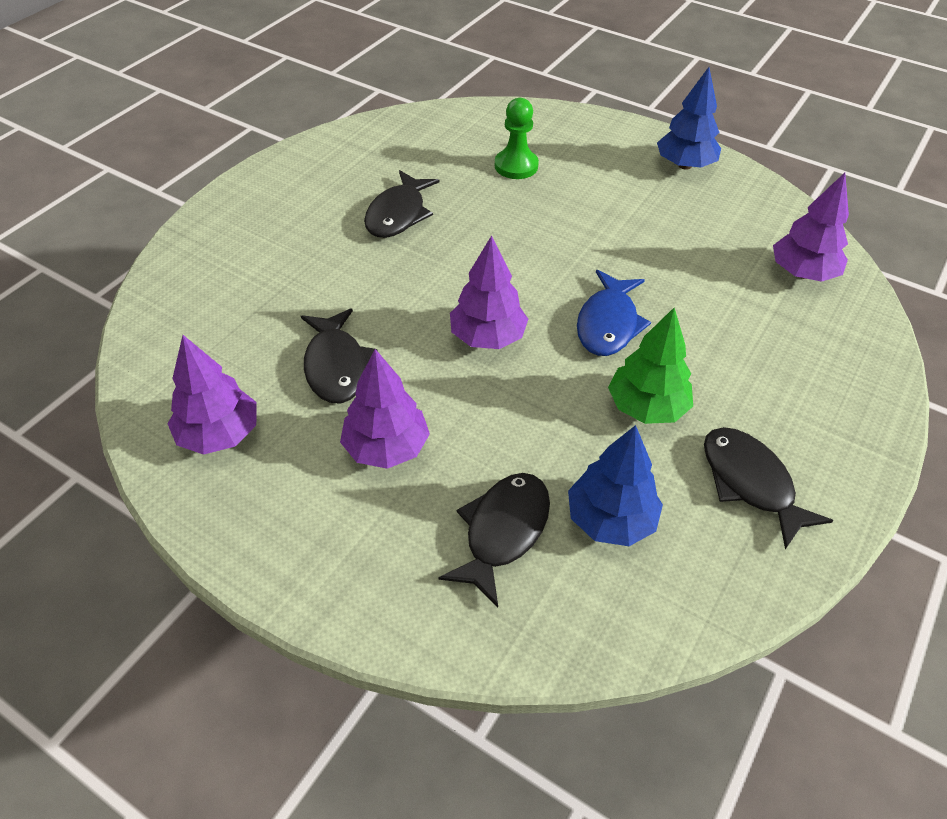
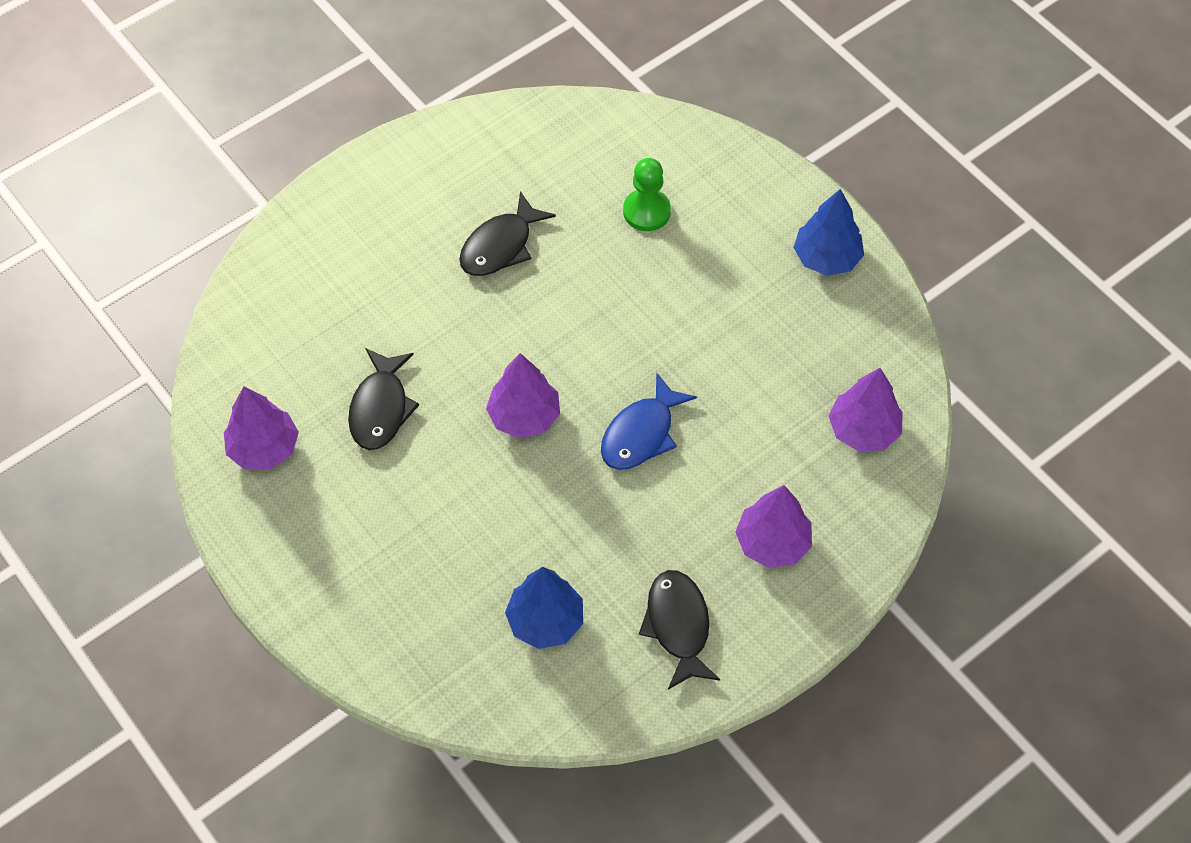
camera: 20 degrees right, 10 degrees up
(386, 448) = (393, 502): purple tree -> purple tree (772, 543)
(503, 532) = (455, 604): black fish -> none
(647, 407) = (630, 530): green tree -> none

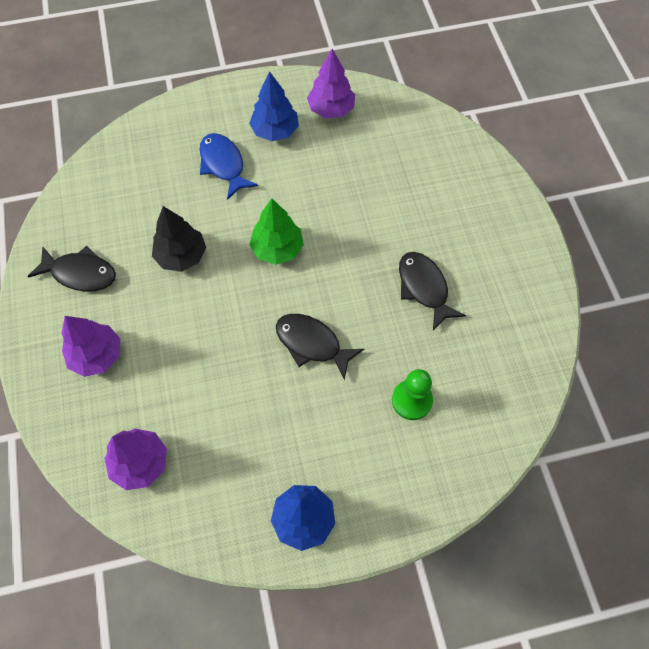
camera: 115 degrees right, 5 degrees up
(380, 408) = (327, 174): black fish -> black fish (312, 344)
(524, 416) = (277, 249): purple tree -> green tree
(545, 621) = (131, 205): blue tree -> blue tree (275, 131)
(590, 519) = (181, 256): none -> black tree
(641, 433) = (225, 312): blue fish -> blue fish (223, 165)

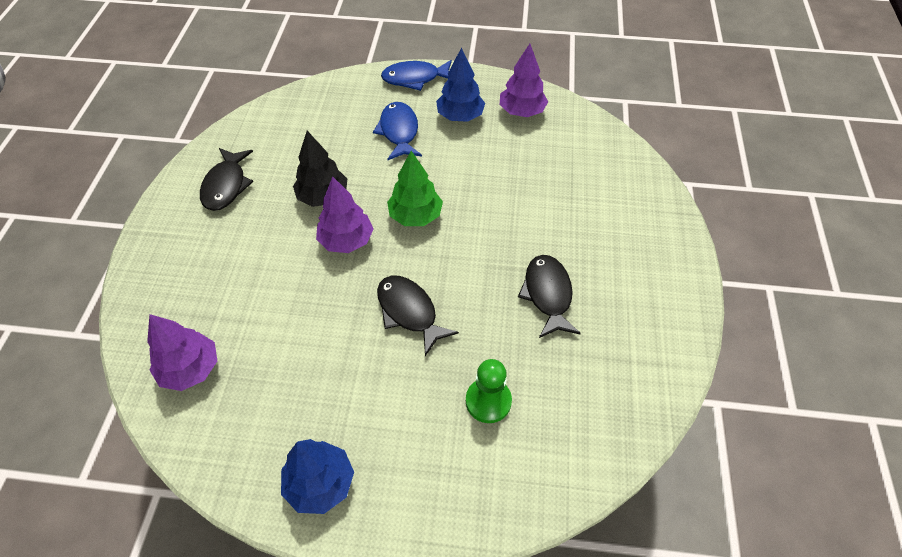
camera: 20 degrees right, 10 degrees down
(80, 273) = (226, 186): black fish -> black fish turned 60 degrees clockwise
(97, 355) = (203, 259): purple tree -> purple tree (346, 241)
(213, 101) = (415, 78): none -> blue fish

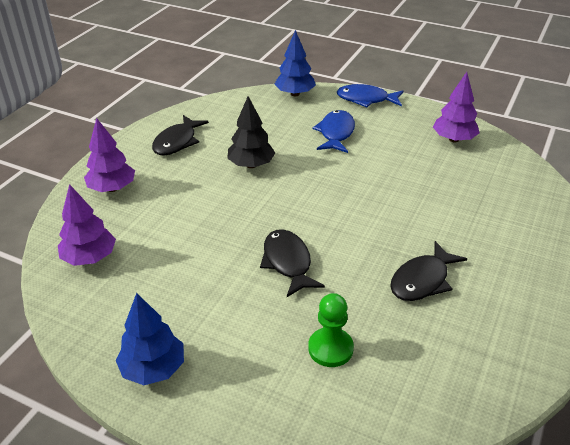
camera: 20 degrees right, 15 degrees down
(346, 241) = (257, 199): purple tree -> purple tree (112, 188)
(415, 216) = (324, 195): green tree -> none
(460, 116) = (395, 132): blue tree -> blue tree (295, 94)
(547, 294) = (422, 280): black fish -> black fish turned 150 degrees counterclockwise

